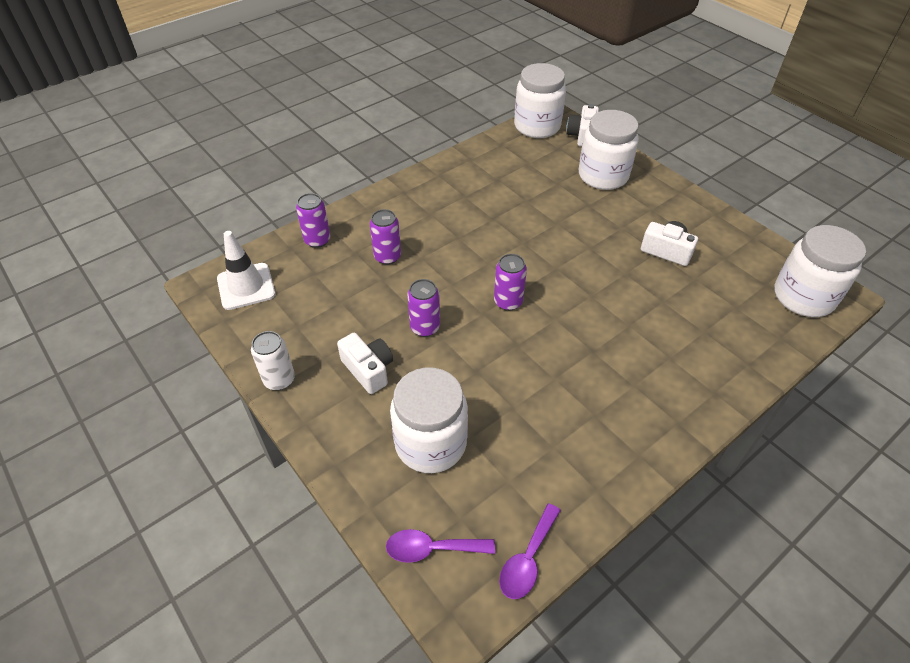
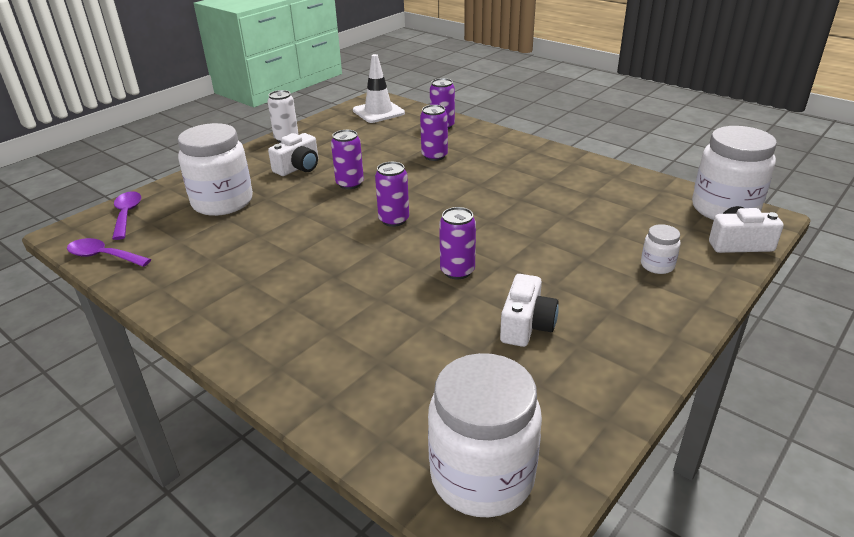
camera: 80 degrees right, 15 degrees down
(596, 274) = (457, 271): none -> purple can
(603, 176) = (657, 265): white jar -> white jar, size x0.46

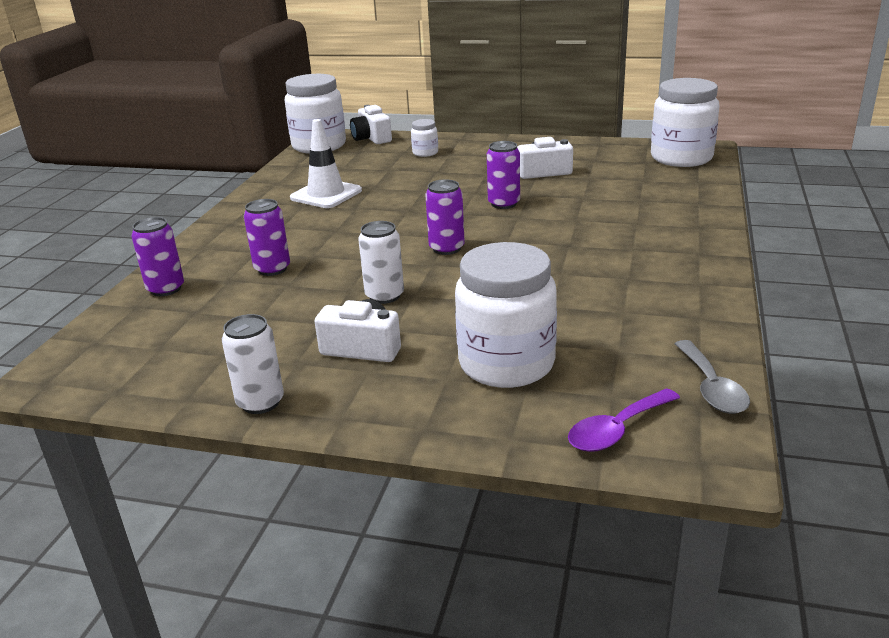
camera: 115 degrees left, 5 degrees down
(103, 256) = (711, 387): purple spoon -> grey spoon
(350, 184) = (384, 296): purple can -> white can
(378, 112) = (111, 355): white traffic cone -> white traffic cone (326, 194)

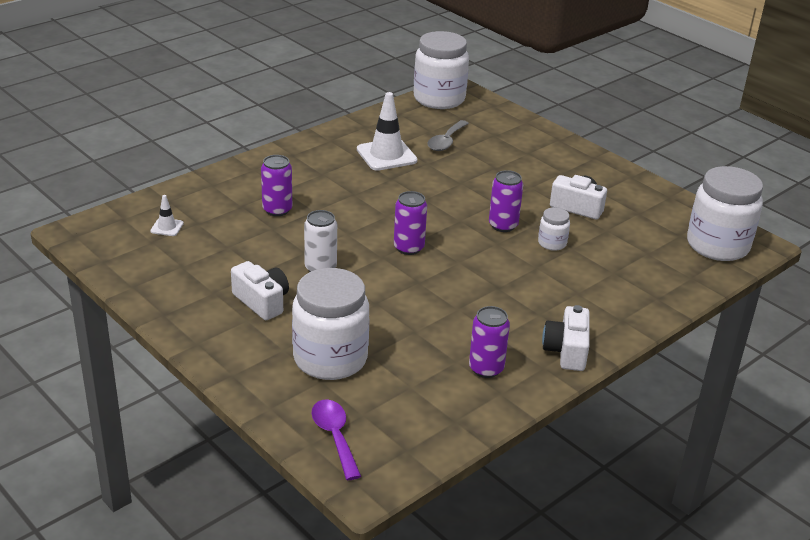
camera: 30 degrees right, 5 degrees up
(161, 329) = (167, 227): none -> white traffic cone
(166, 289) = (199, 195): purple can -> purple can (486, 368)
(260, 402) = (167, 309): white can -> none
(371, 138) = (489, 107): white camera -> white camera (566, 351)
(425, 153) = (511, 143): white jar -> white jar (552, 243)
(617, 430) = (334, 436): purple spoon -> purple spoon turned 75 degrees clockwise
(711, 387) = (431, 443): grey spoon -> grey spoon (446, 141)

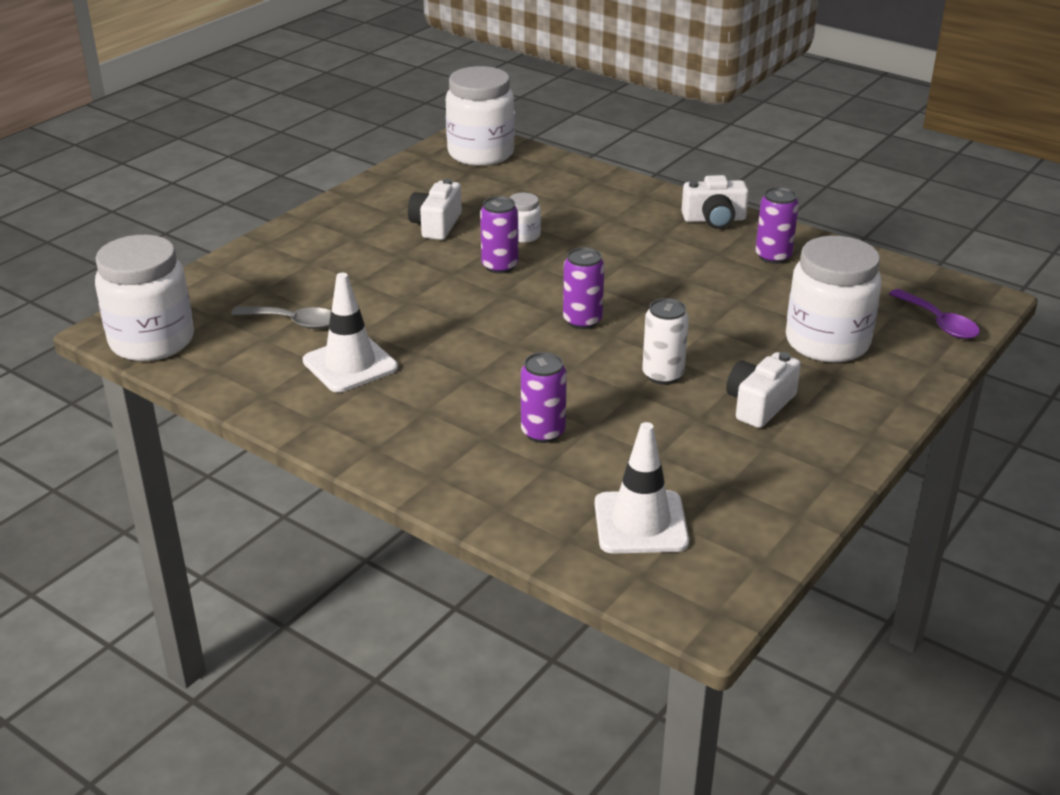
camera: 100 degrees left, 0 degrees up
(167, 227) = (640, 523): white traffic cone -> white traffic cone, size x2.06
(334, 436) = (939, 323): purple spoon -> purple spoon turned 90 degrees counterclockwise

